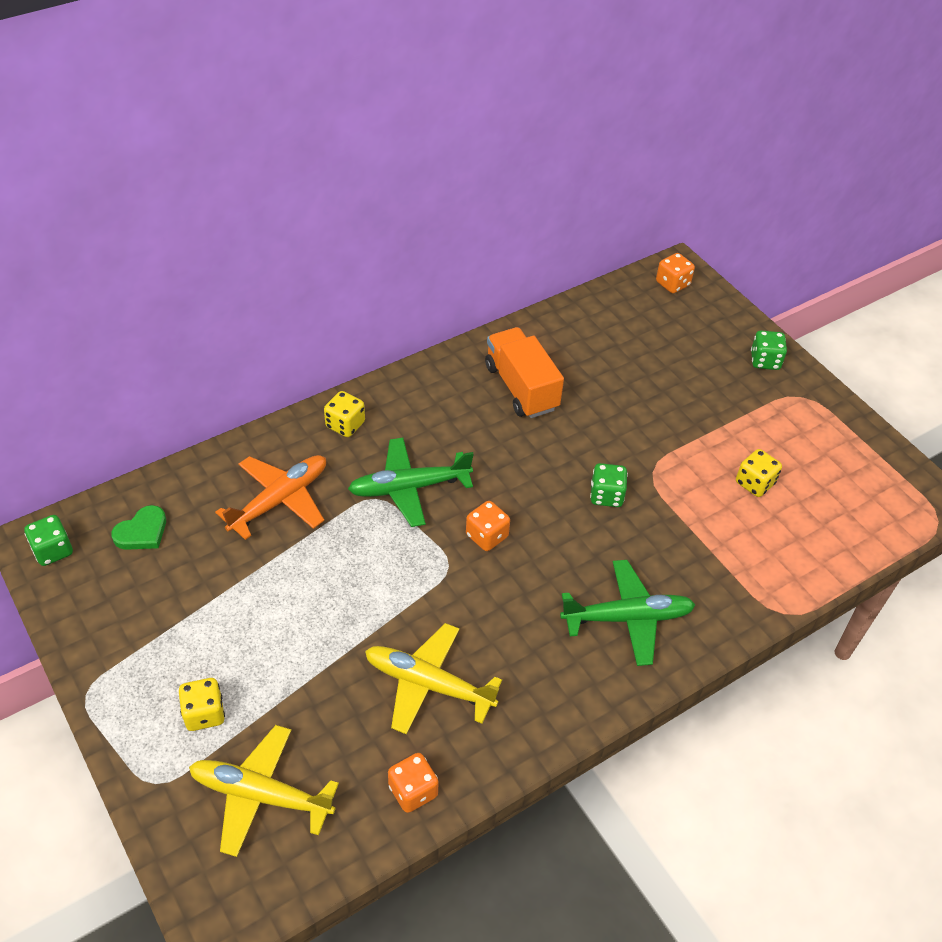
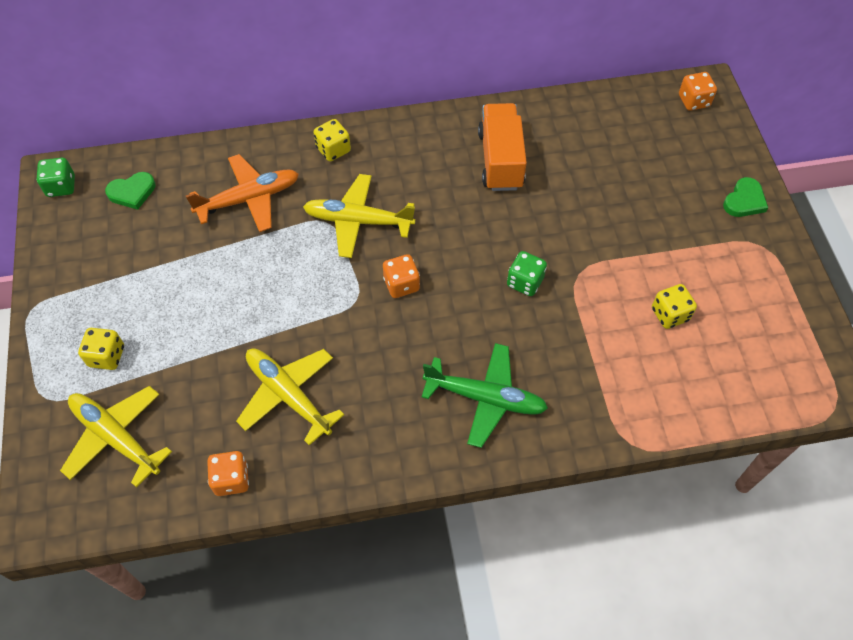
camera: 25 degrees right, 10 degrees up
(409, 488) = (358, 221): green plane -> yellow plane
(765, 361) = (744, 200): green dice -> green heart

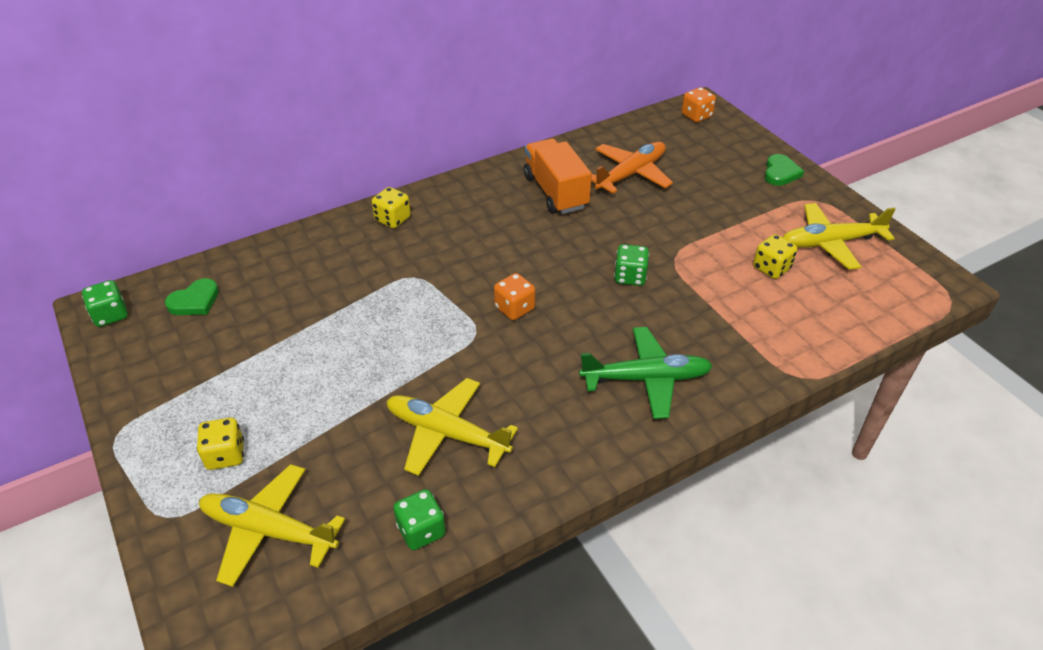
camera: 20 degrees left, 15 degrees down
(231, 479) = (421, 530): orange dice -> green dice
(248, 199) = (324, 277): orange plane -> orange plane (630, 174)
(358, 221) = (446, 269): yellow plane -> yellow plane (831, 243)

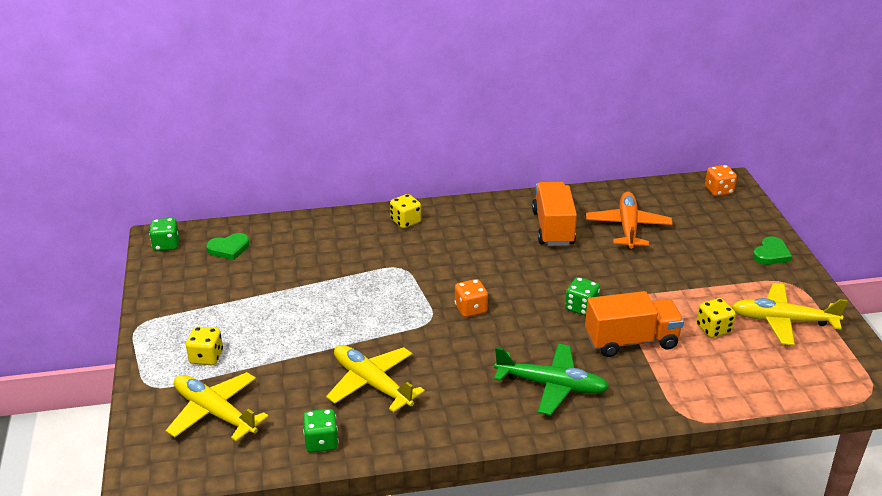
camera: 20 degrees right, 10 degrees down
(630, 174) = (628, 227): orange plane -> orange plane turned 60 degrees counterclockwise
(699, 303) = (631, 341): none -> orange truck

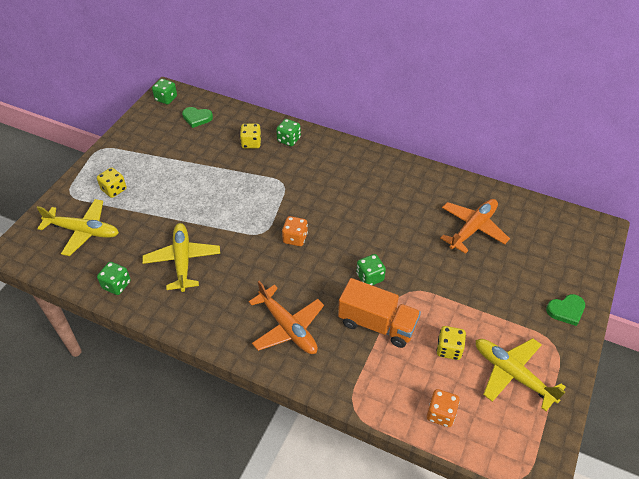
camera: 35 degrees right, 15 degrees up
(215, 413) = (83, 231): yellow plane -> yellow plane turned 120 degrees clockwise
(362, 227) = (289, 140): none -> green dice
(405, 221) = (320, 148): yellow dice -> yellow dice (251, 143)
(551, 385) = (287, 327): green plane -> orange plane
(553, 228) = (415, 202): orange truck -> none
(718, 191) = (581, 232): orange dice -> orange dice (441, 414)

